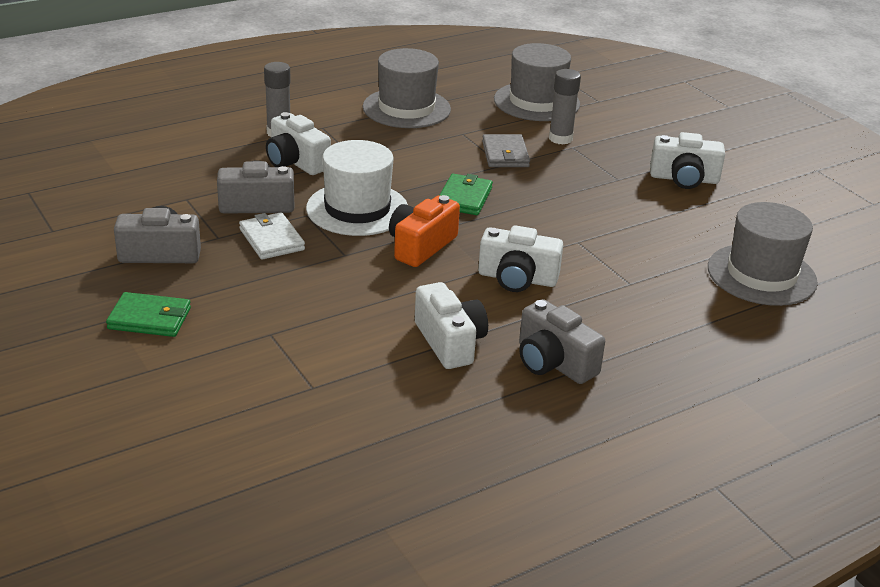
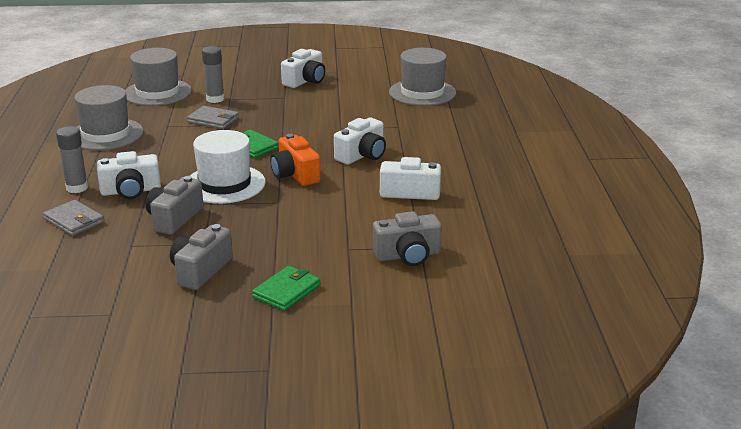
camera: 60 degrees left, 5 degrees down
(212, 154) = (74, 221): none -> grey wallet
(271, 239) = (230, 223): white wallet -> none
(553, 362) = (455, 168): grey camera -> grey camera (408, 255)

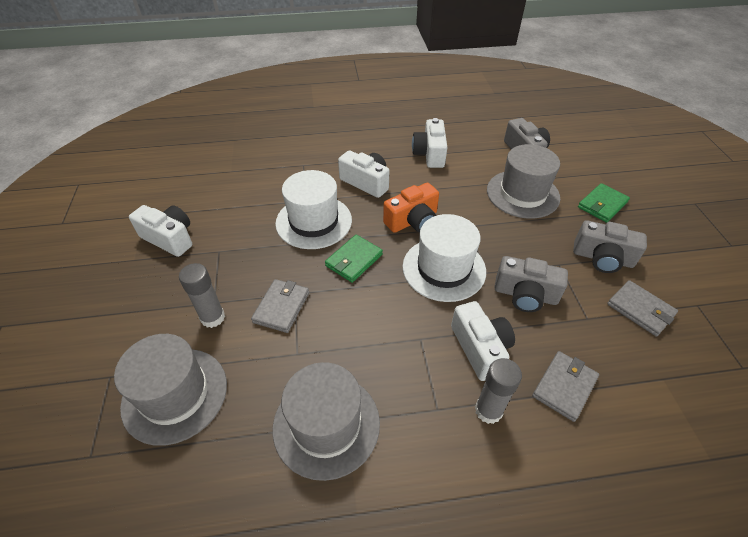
camera: 95 degrees left, 20 degrees up
(124, 276) = (640, 309): none -> grey wallet
(286, 291) = (602, 205): green wallet -> green wallet turned 75 degrees counterclockwise
(308, 131) = (314, 221): none -> white hat
(422, 92) = (223, 153): grey hat -> grey hat (522, 194)

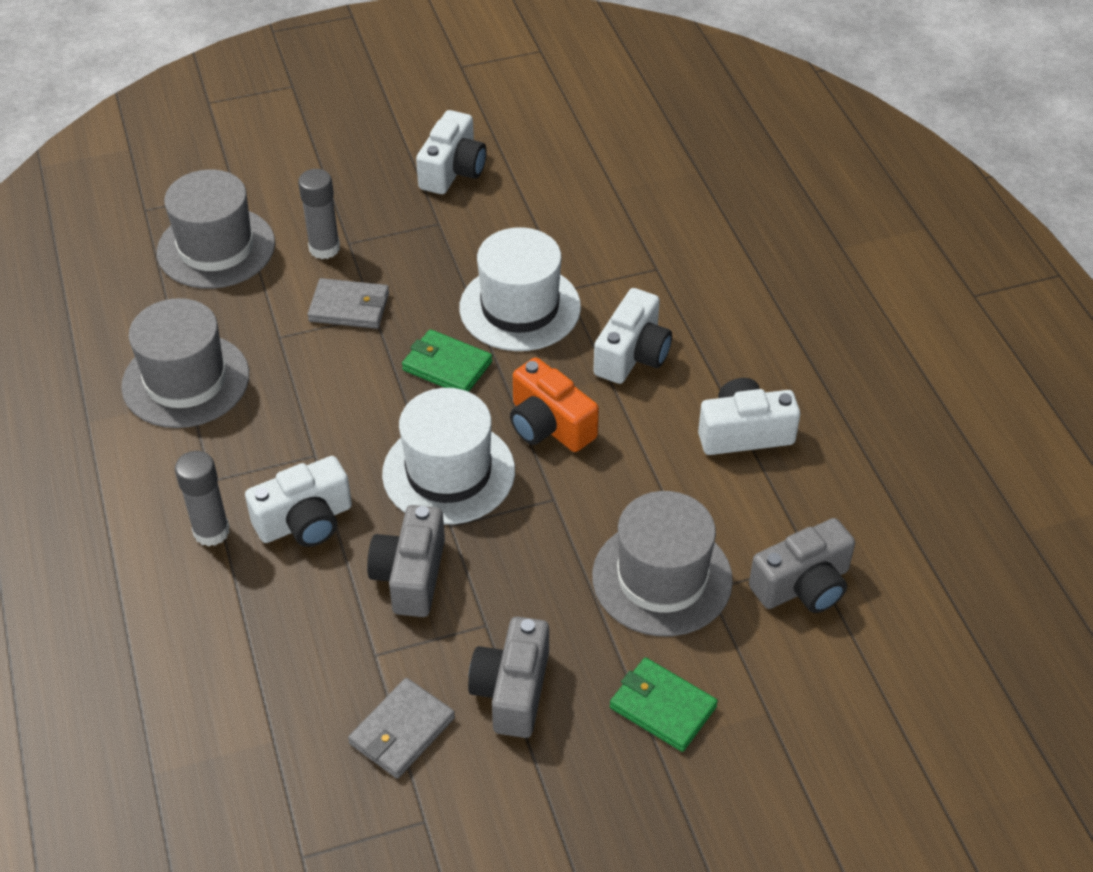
camera: 80 degrees right, 0 degrees up
(564, 386) = (251, 615): grey wallet -> none

